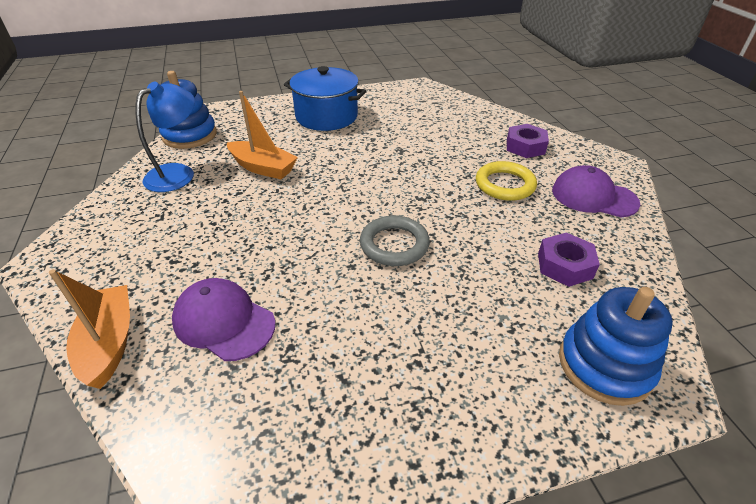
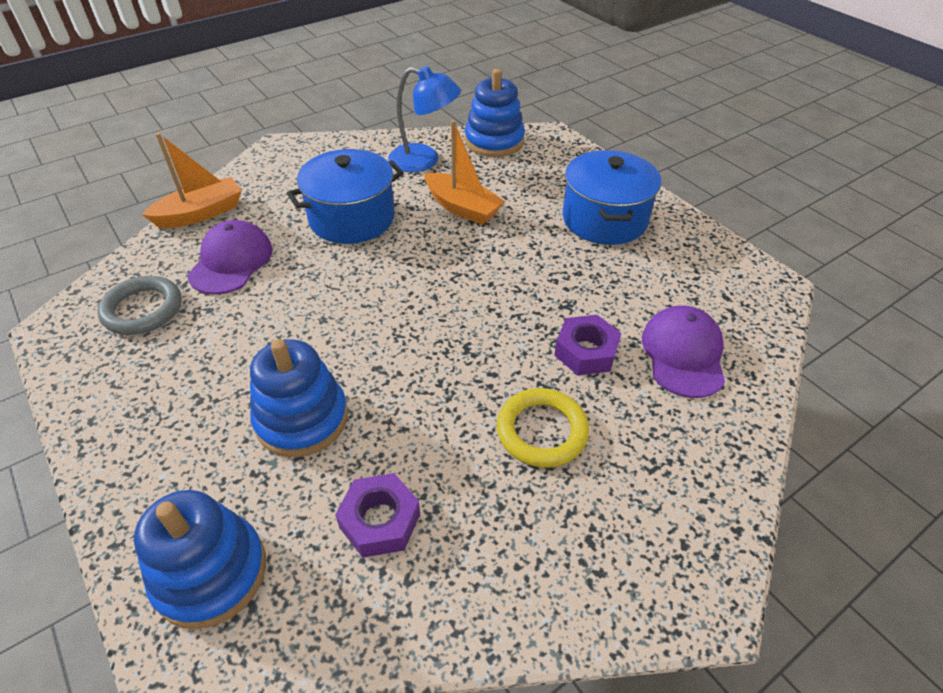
camera: 70 degrees right, 5 degrees up
(224, 228) = (352, 218): none -> blue pot
(263, 168) = (462, 208): orange boat -> orange boat turned 60 degrees counterclockwise
(394, 244) = (367, 344): grey ring -> grey ring (143, 309)
(462, 293) = (302, 419): none -> blue stacking toy
(525, 147) = (669, 445): purple nut -> purple nut (586, 351)
(593, 196) = (568, 554): purple cap -> purple cap (683, 354)

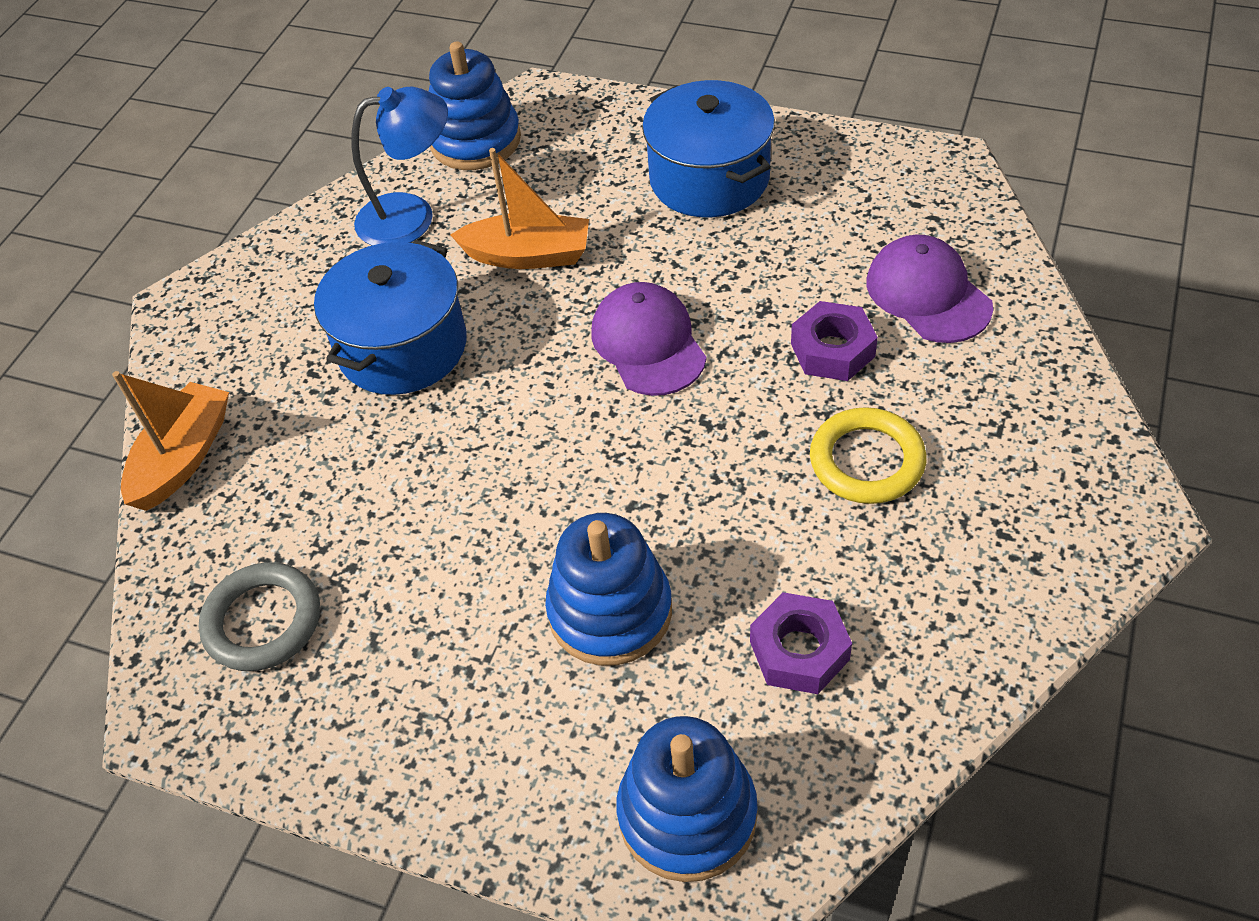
camera: 30 degrees left, 5 degrees up
(231, 261) = (307, 493): purple cap -> purple cap (648, 343)

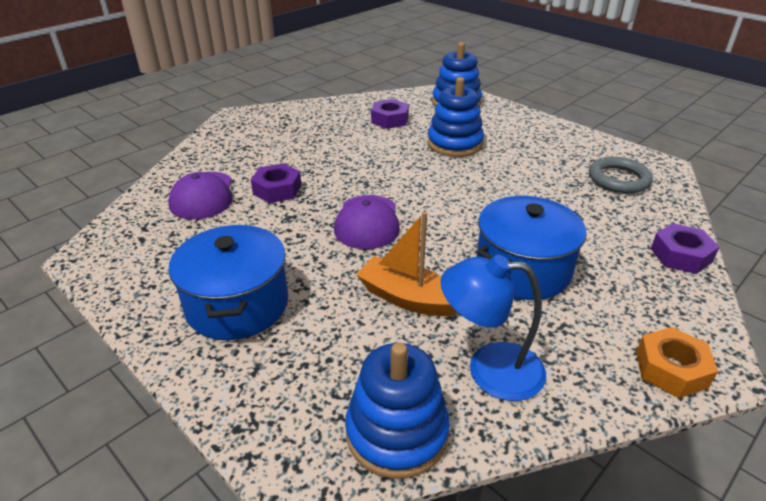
camera: 160 degrees left, 15 degrees down
(183, 457) = (681, 255): orange boat -> purple nut
(227, 283) = (671, 369): none -> orange nut
(866, 461) = (310, 152): yellow ring -> none

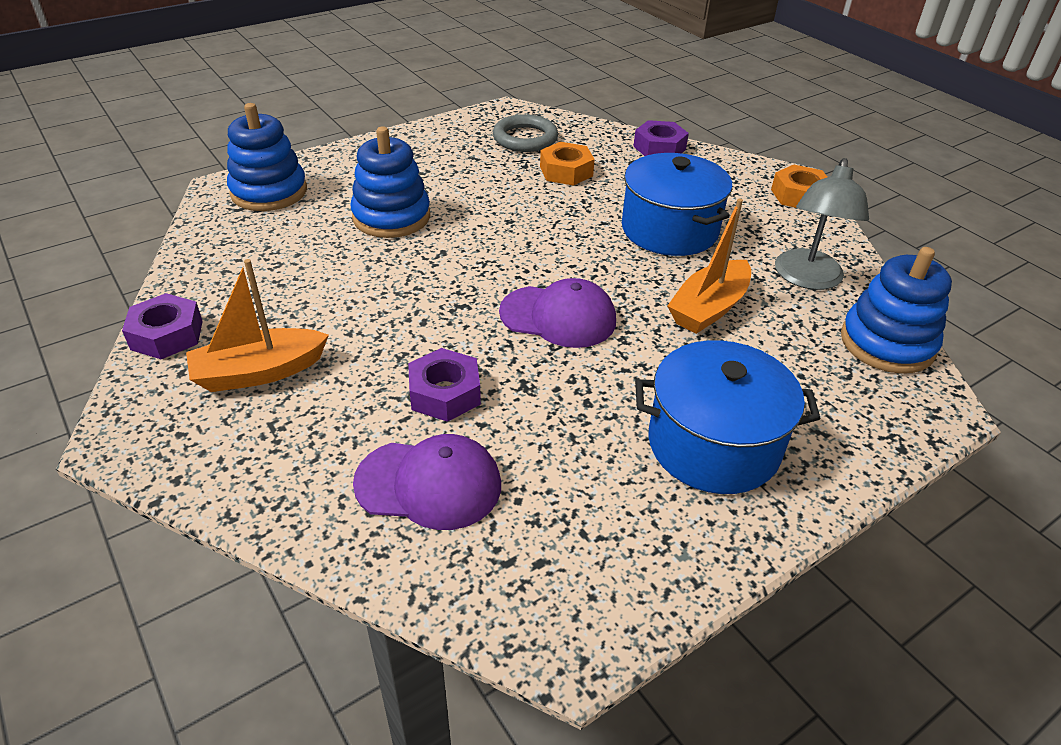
camera: 80 degrees left, 5 degrees up
(285, 135) = (259, 372): none -> orange boat
(390, 119) = (280, 257): purple nut -> purple nut (167, 335)
(489, 369) = (807, 279): blue lamp -> grey lamp
(580, 205) = (566, 171): none -> orange nut

